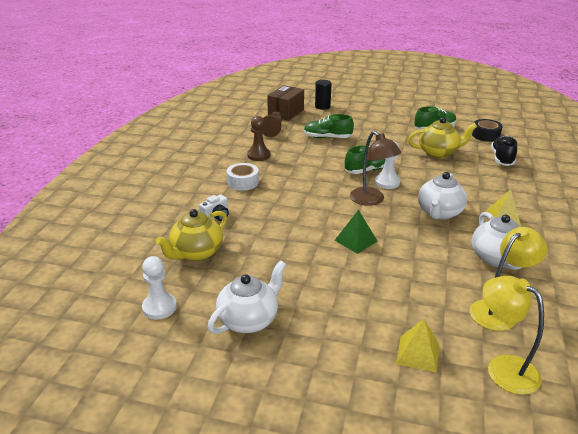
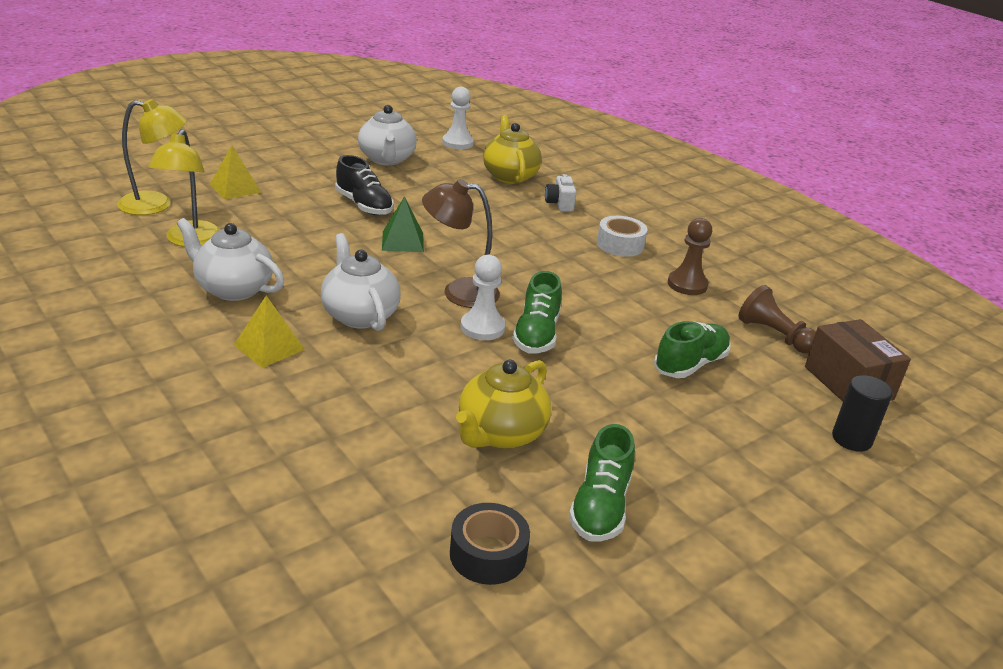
camera: 125 degrees right, 0 degrees up
(502, 158) = (384, 488): black shoe -> black shoe (364, 205)

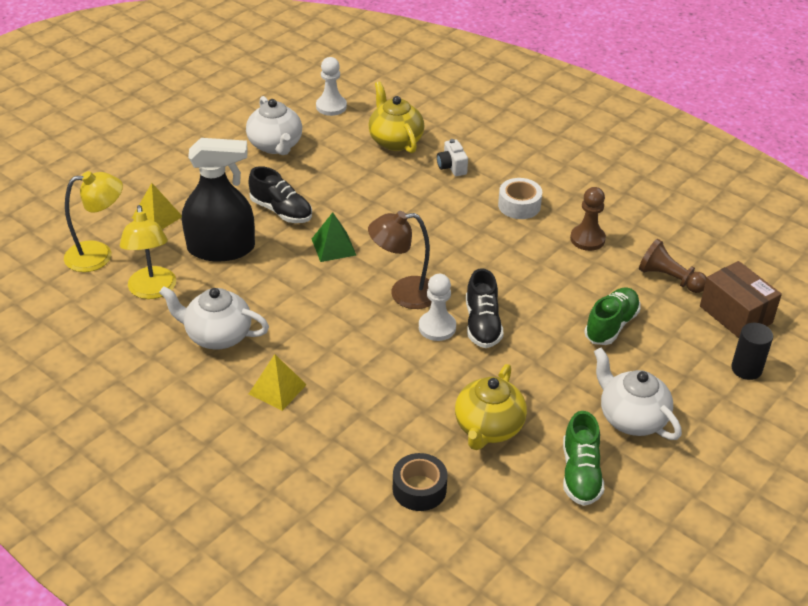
camera: 10 degrees left, 10 degrees up
(284, 222) = (221, 248): none -> black spray bottle
(359, 315) = (333, 338): white teapot -> white teapot (631, 418)
(488, 554) = (516, 531): black tape -> black tape (419, 489)
(536, 335) = (482, 324): green shoe -> black shoe

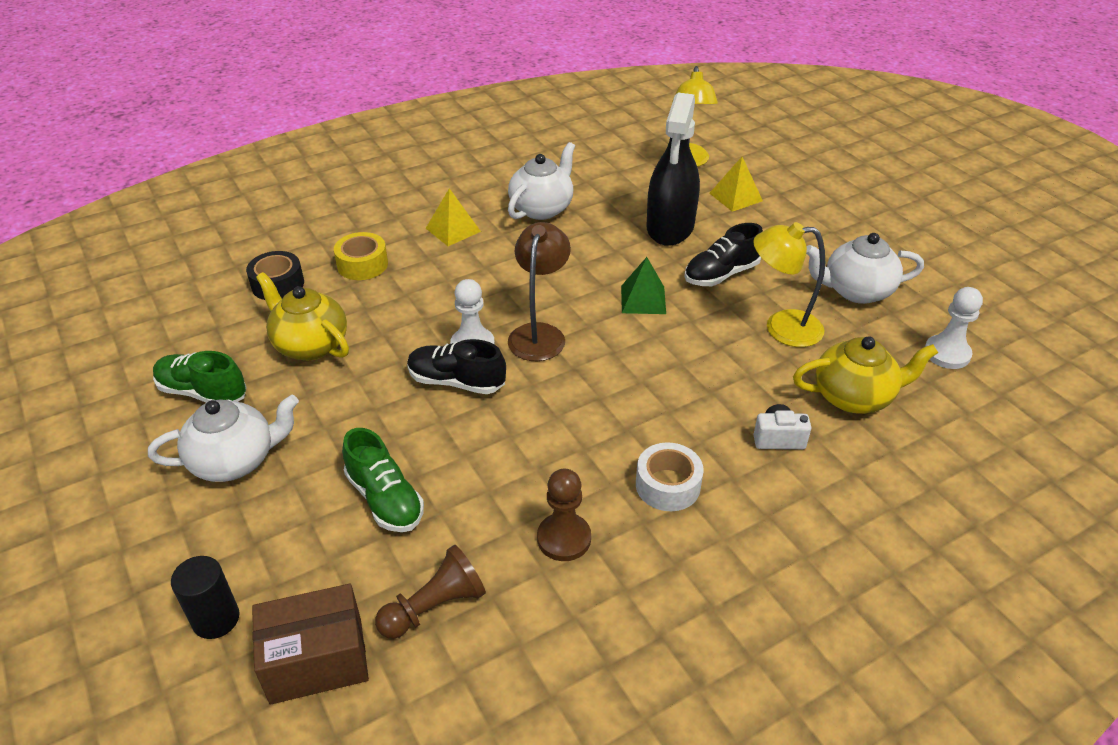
camera: 110 degrees right, 0 degrees up
(152, 290) = (622, 183): yellow lamp -> yellow lamp (781, 327)
(361, 436) = (362, 264): none -> yellow tape

